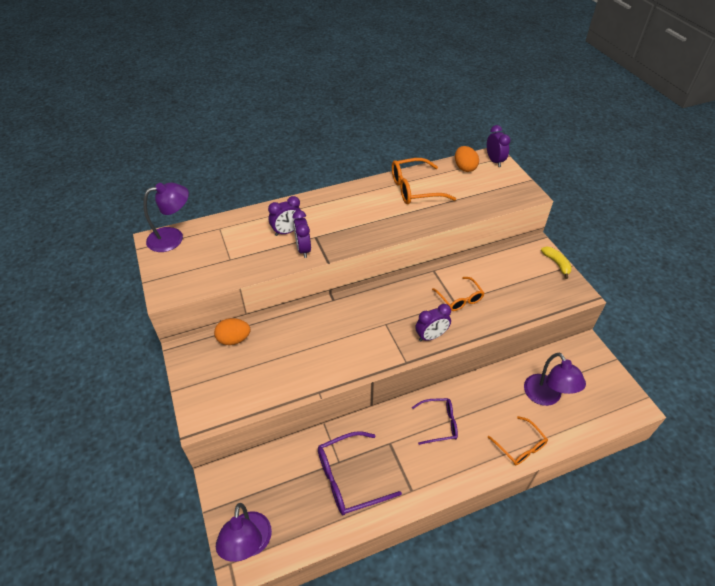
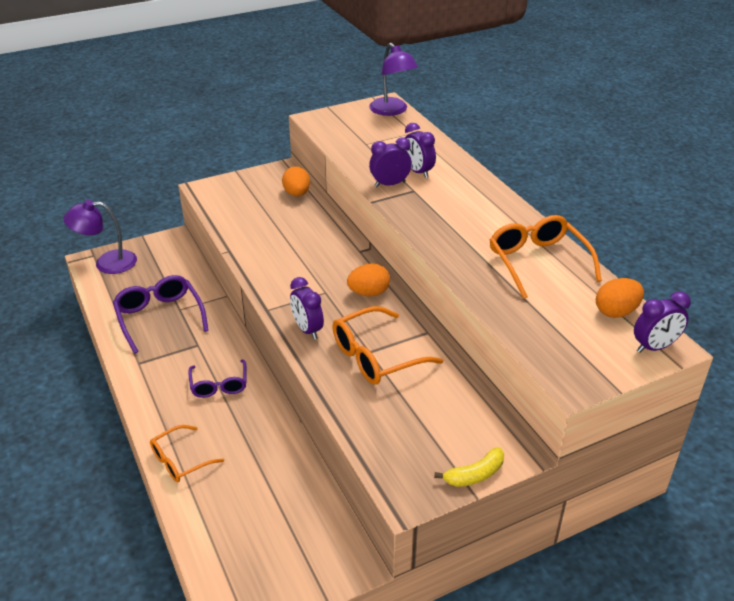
camera: 85 degrees right, 10 degrees down
(388, 298) = (369, 293): none -> orange egg
(460, 299) = (376, 356): orange glasses -> orange glasses, size x1.56
(546, 397) = (255, 497): purple lamp -> none

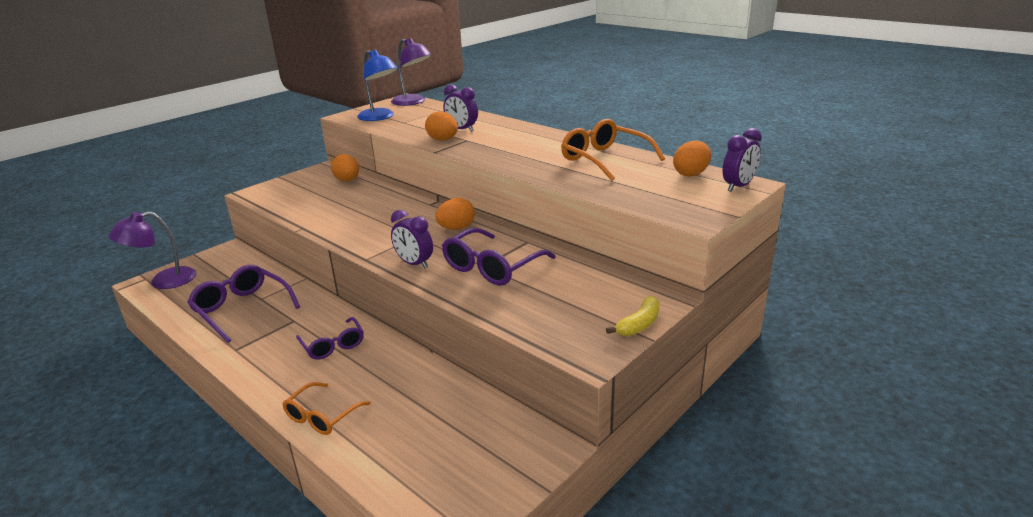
camera: 20 degrees left, 10 degrees down
(346, 129) = (380, 117): none -> blue lamp
(376, 356) = (492, 267): orange glasses -> purple glasses
(390, 184) = (443, 140): purple clock -> orange egg

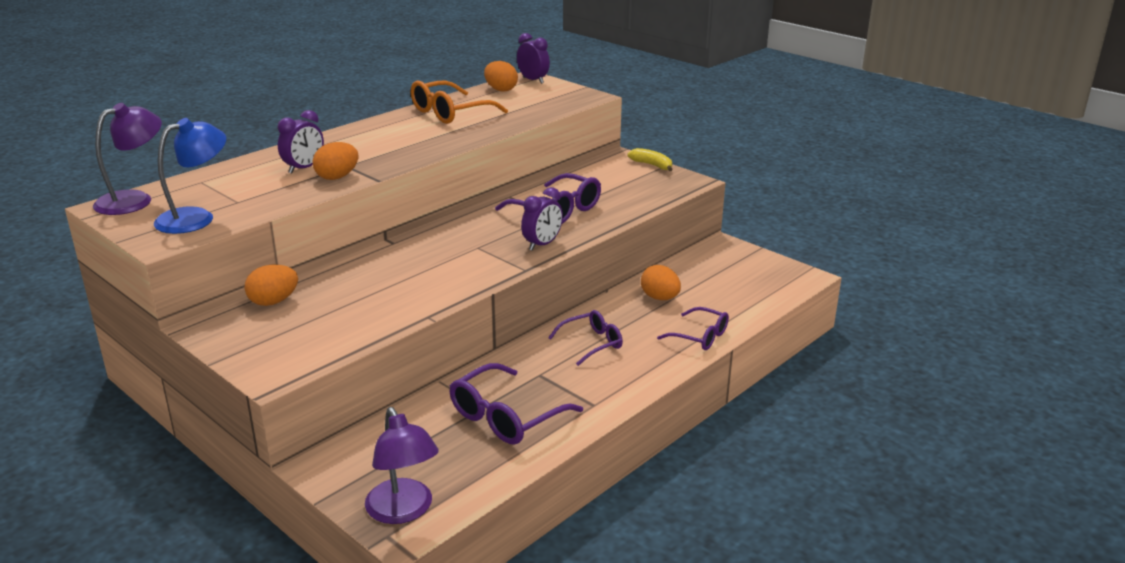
camera: 90 degrees left, 0 degrees up
(322, 416) = (700, 336): orange glasses -> purple glasses
(456, 228) = (467, 227): orange egg -> orange egg (660, 298)

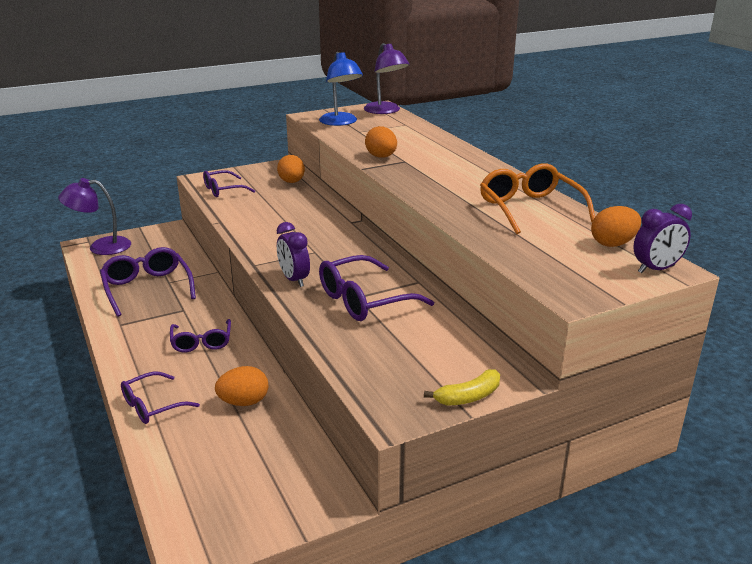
camera: 110 degrees right, 0 degrees up
(304, 168) = (409, 149): purple clock -> none
(318, 344) = (223, 190): none -> purple glasses

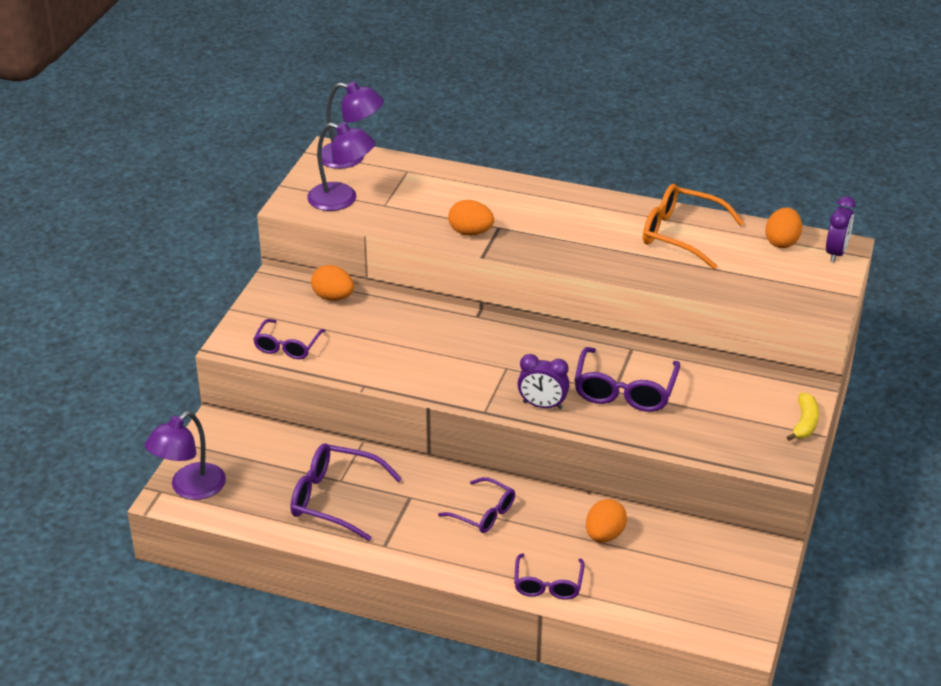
camera: 45 degrees left, 10 degrees up
(341, 122) = (342, 200): blue lamp -> purple lamp

